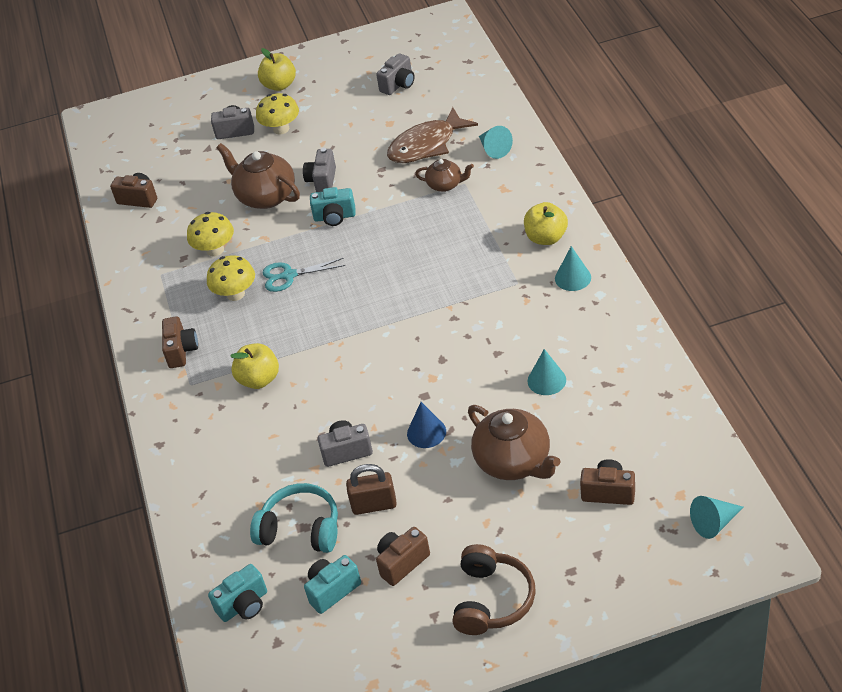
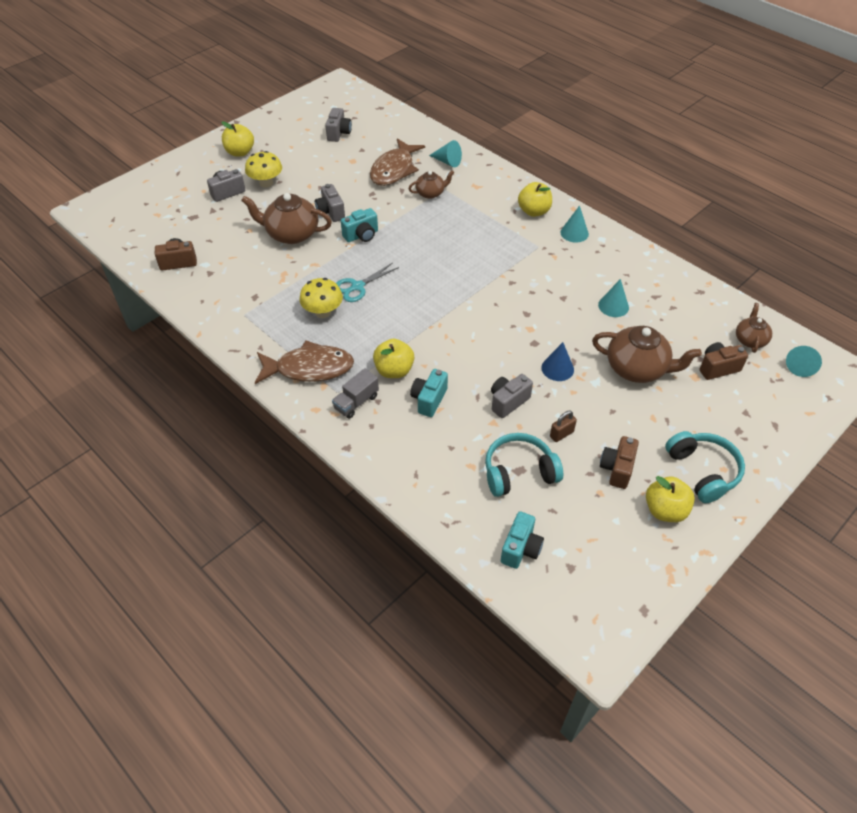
camera: 35 degrees left, 5 degrees up
(181, 351) = (309, 368): brown camera -> brown fish
(200, 401) = (356, 402): none -> grey truck
(215, 250) = (279, 284): yellow mushroom -> none
(332, 590) = (581, 510): turquoise camera -> turquoise camera (429, 400)
(374, 505) = (561, 434): brown padlock -> brown padlock, size x0.66
(417, 624) = (665, 510): none -> yellow apple
(492, 600) = (703, 471): brown headphones -> turquoise headphones
(677, 472) = (750, 340): none -> brown teapot

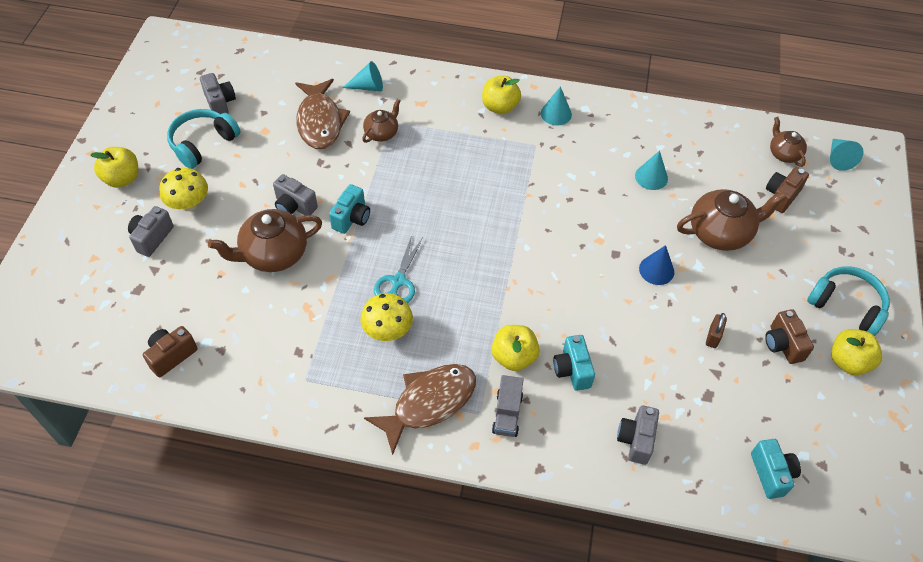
camera: 35 degrees left, 5 degrees up
(508, 402) = (643, 330): grey camera -> grey camera (636, 440)
(519, 472) = (709, 398): turquoise headphones -> turquoise headphones (203, 143)

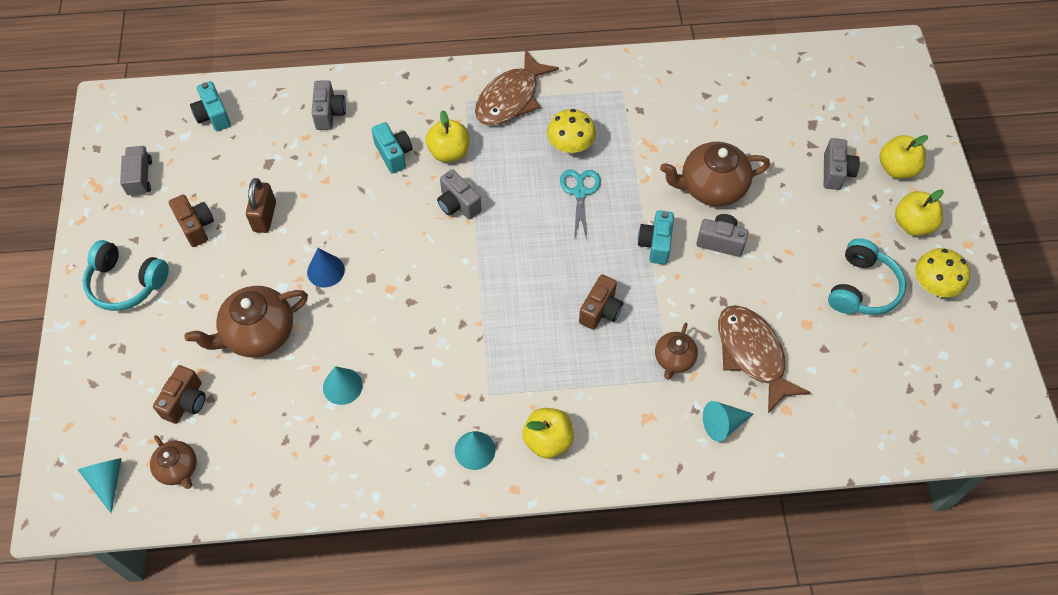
camera: 165 degrees right, 5 degrees up
(171, 356) = (743, 80): brown camera -> brown camera (600, 311)
(189, 204) = (826, 215): yellow mushroom -> yellow mushroom (933, 285)
(220, 103) = (881, 347): grey camera -> grey camera (458, 204)
(273, 254) = (711, 187): brown teapot -> brown teapot turned 150 degrees counterclockwise
(507, 413) = (442, 106): grey truck -> grey truck (140, 177)
(713, 337) = (265, 217): brown padlock -> brown padlock, size x1.52
(848, 361) = (133, 226): yellow apple -> yellow apple (897, 168)

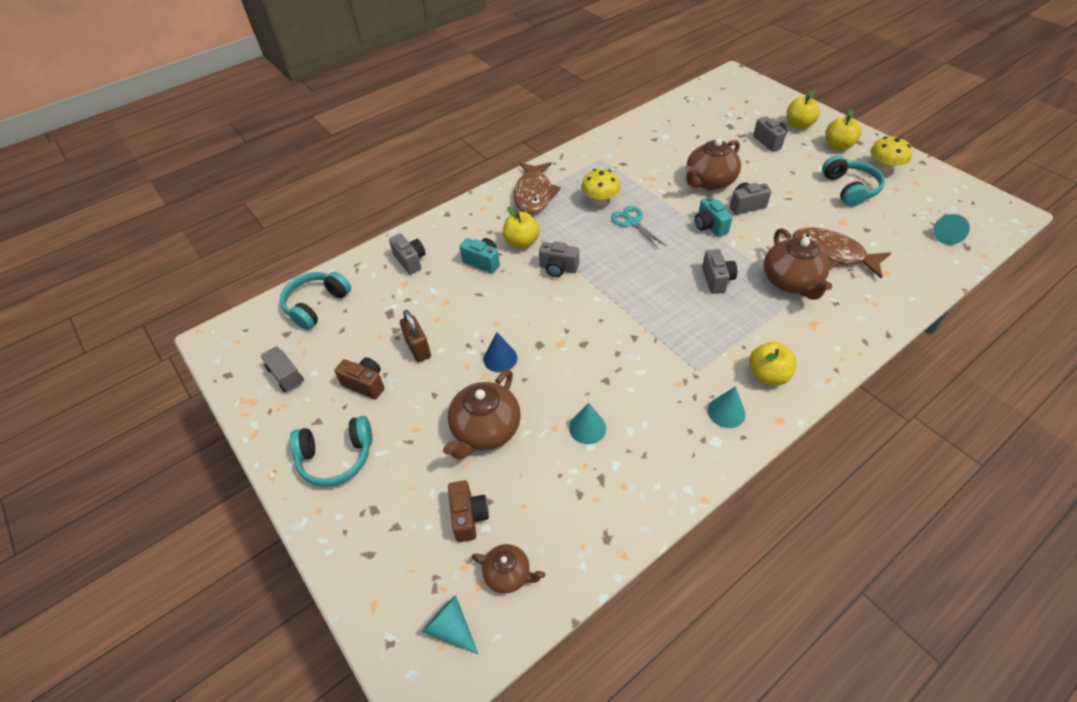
camera: 30 degrees left, 10 degrees down
(213, 116) = (316, 305): turquoise camera -> turquoise headphones
(600, 311) = (716, 280): brown camera -> grey camera
(674, 359) = (791, 282): brown teapot -> brown teapot, size x1.76
(723, 424) = (860, 301): turquoise cone -> turquoise cone (947, 235)

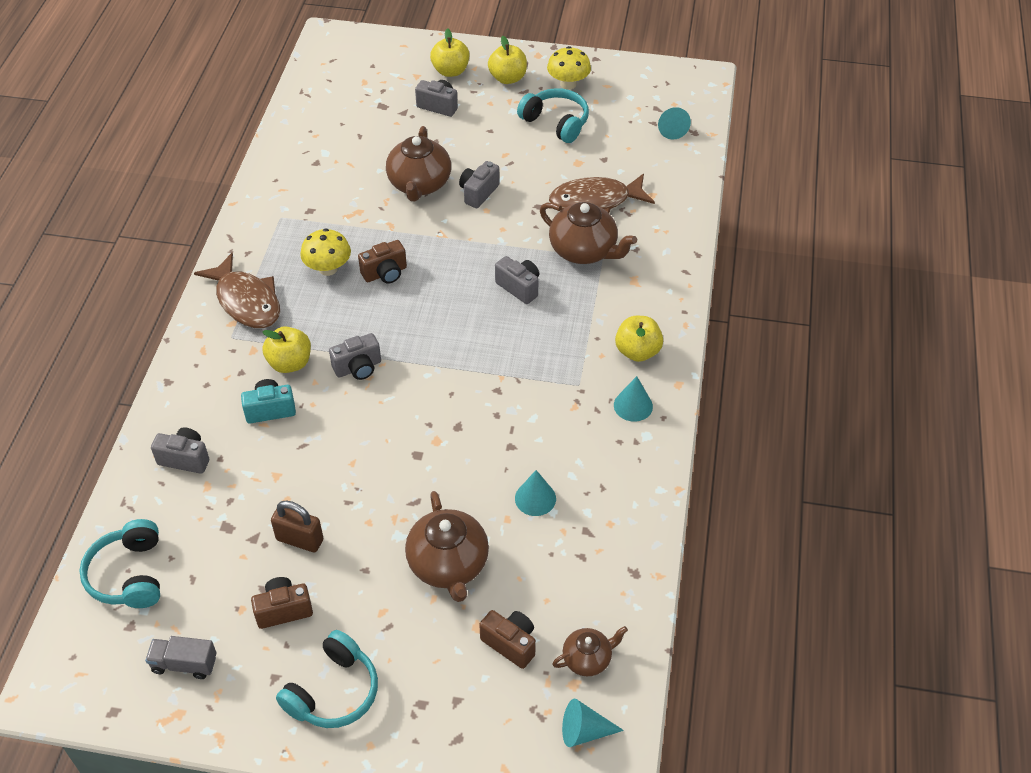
camera: 45 degrees left, 0 degrees up
(500, 358) = (393, 493): blue cone -> none
(632, 222) = (385, 273): turquoise scissors -> brown camera
(709, 226) = (464, 235): turquoise camera -> none

